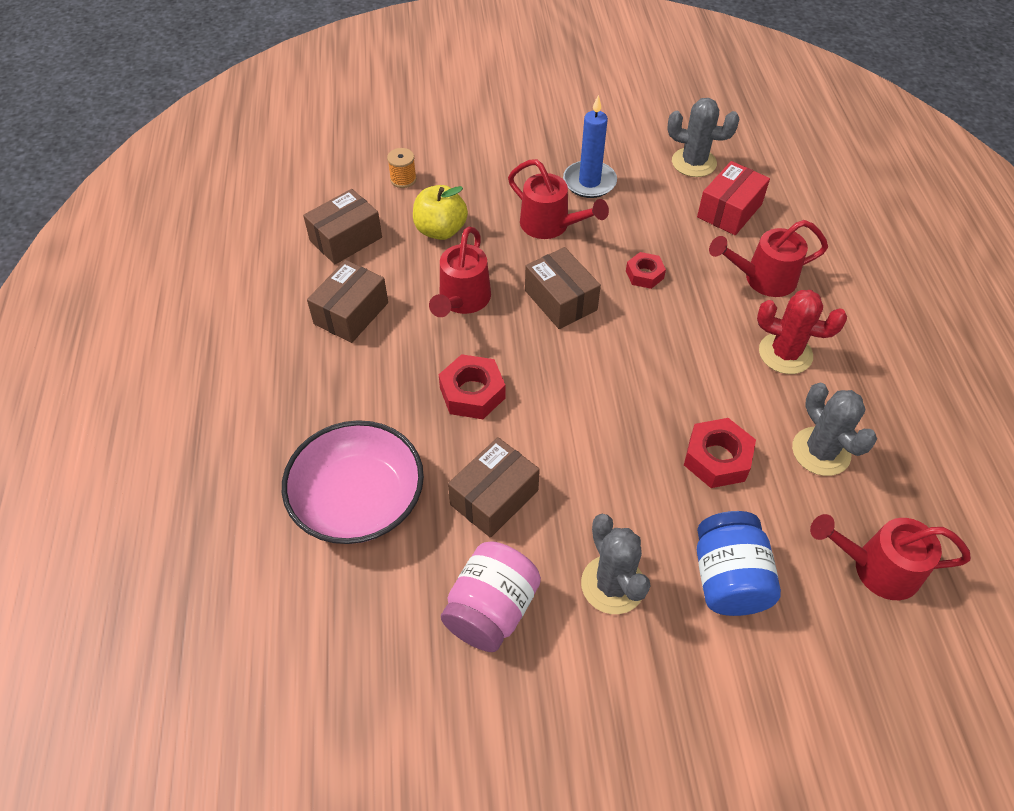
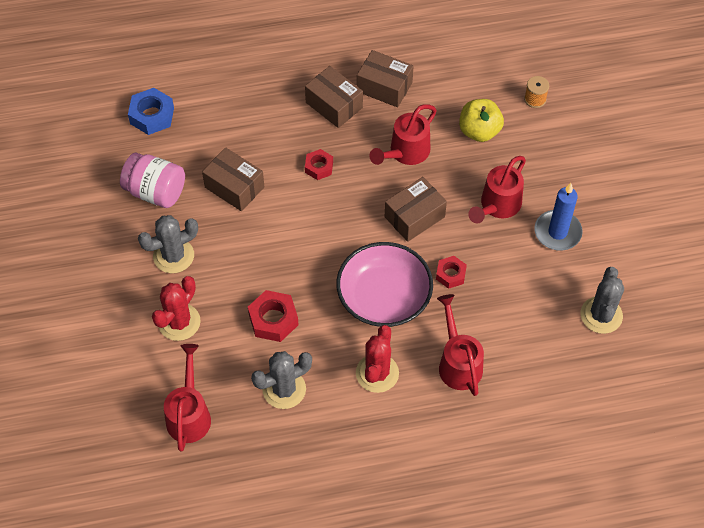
camera: 85 degrees right, 5 degrees up
(336, 614) = (152, 115): none -> blue nut
(346, 239) = (459, 72): brown box -> brown box (334, 105)
(358, 500) = (229, 114): pink bowl -> pink bowl (384, 297)
(462, 301) = (405, 153): red watering can -> red watering can turned 60 degrees counterclockwise
(472, 393) = (319, 167): red nut -> red nut, size x0.64
(728, 579) = (179, 322): blue jar -> red cactus
(729, 211) = (540, 342): red box -> none

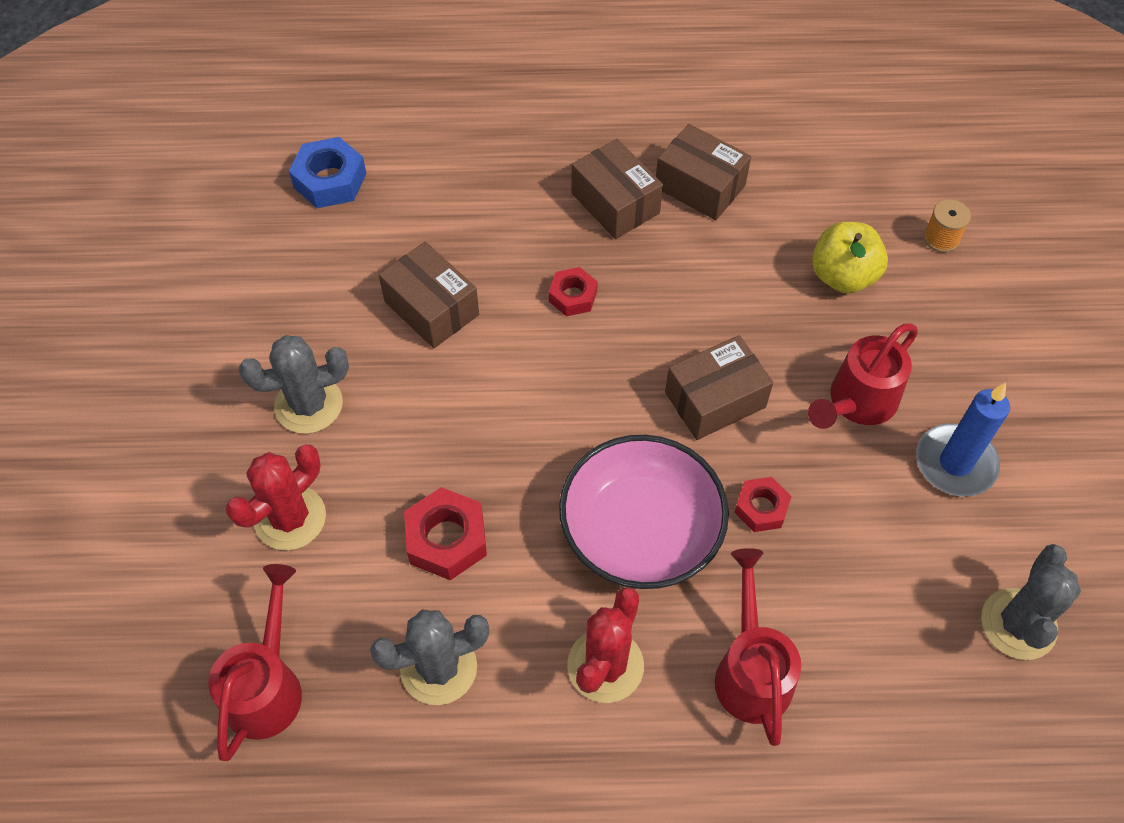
camera: 10 degrees right, 0 degrees up
(155, 192) = (306, 297): pink jar -> none
(405, 153) = (716, 293): red watering can -> none

